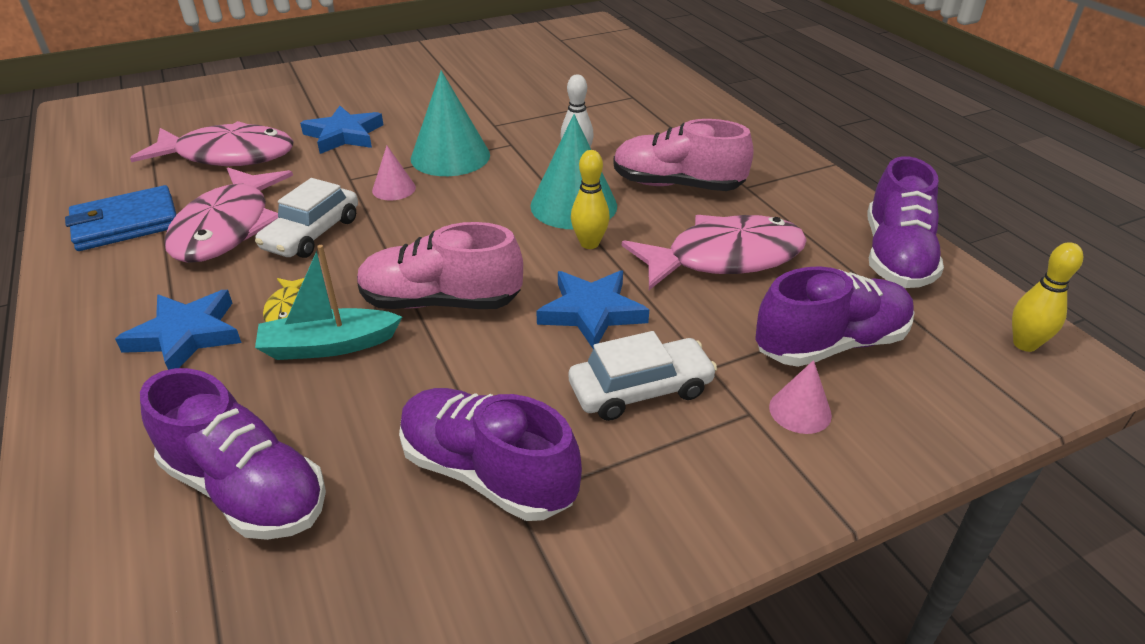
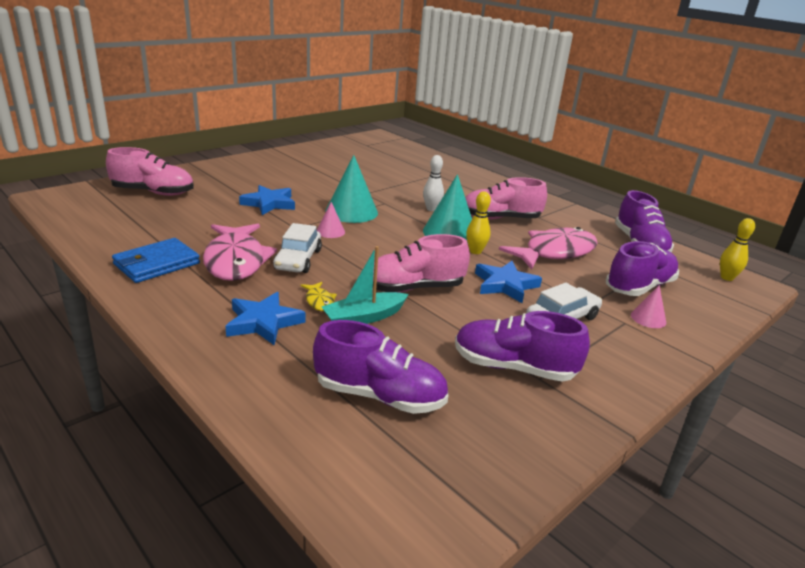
camera: 20 degrees left, 10 degrees down
(208, 108) = (153, 192): none -> pink shoe
(228, 156) = (196, 220): pink fish -> none

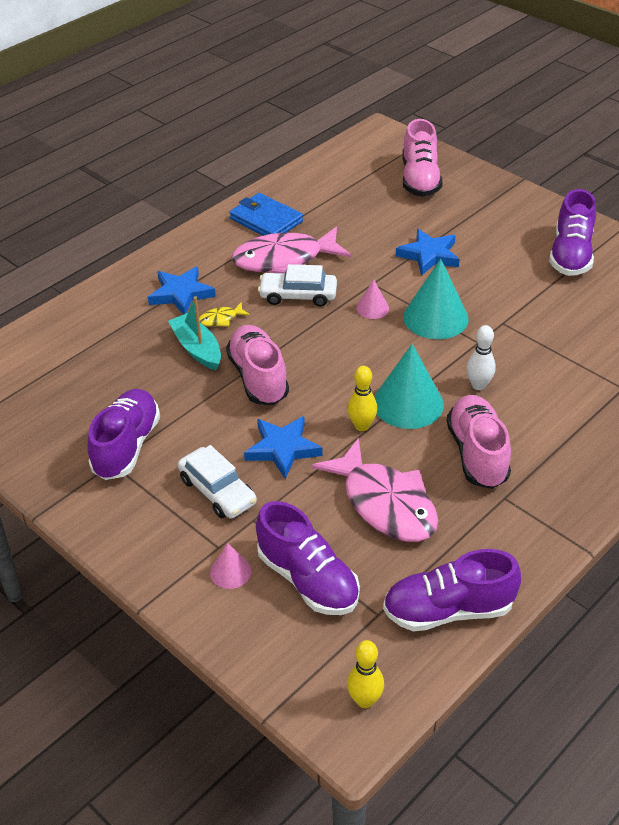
camera: 90 degrees right, 15 degrees up
(380, 396) = (86, 367): purple shoe -> purple shoe (571, 255)

